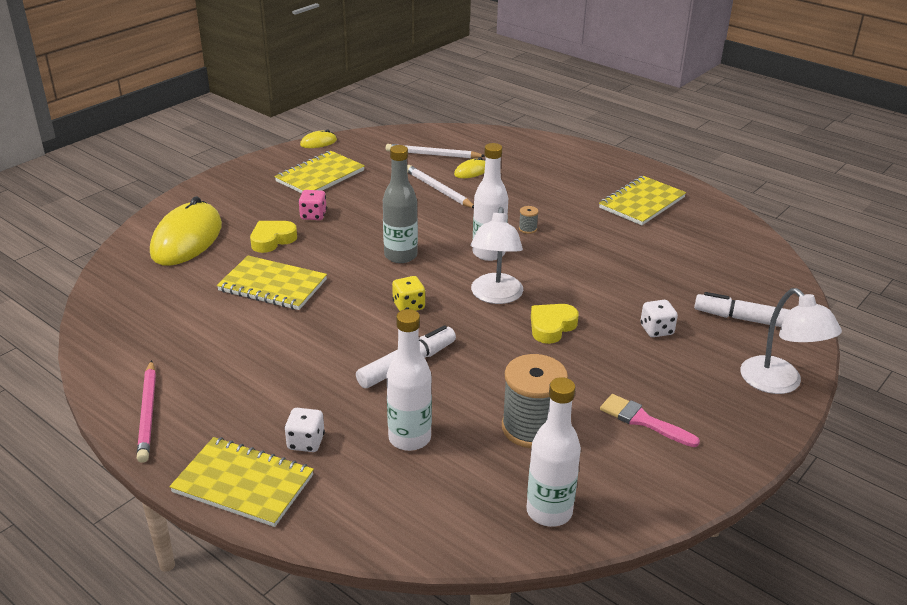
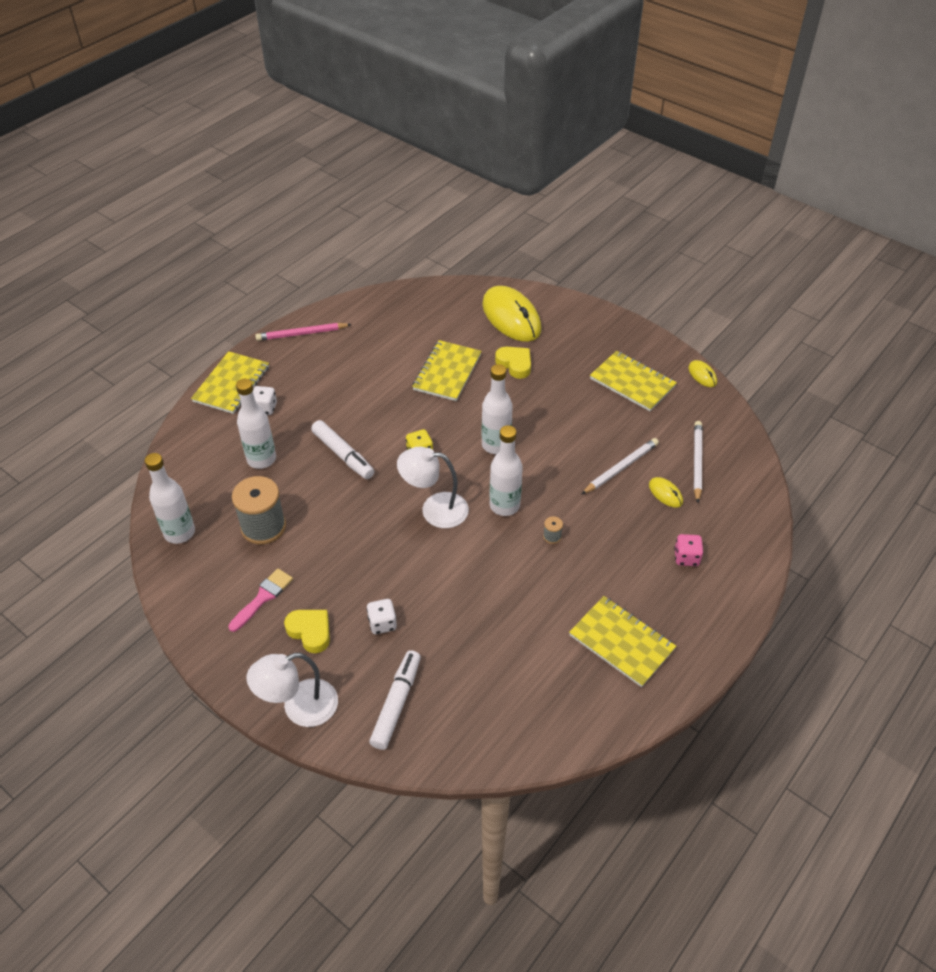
camera: 90 degrees right, 15 degrees up
(187, 239) = (511, 317): yellow mouse -> yellow mouse turned 45 degrees clockwise
(313, 215) = (558, 385): pink dice -> pink dice (686, 557)
(400, 256) = (496, 445): grey bottle -> white bottle
(551, 327) = (389, 546): yellow heart -> yellow heart (310, 632)

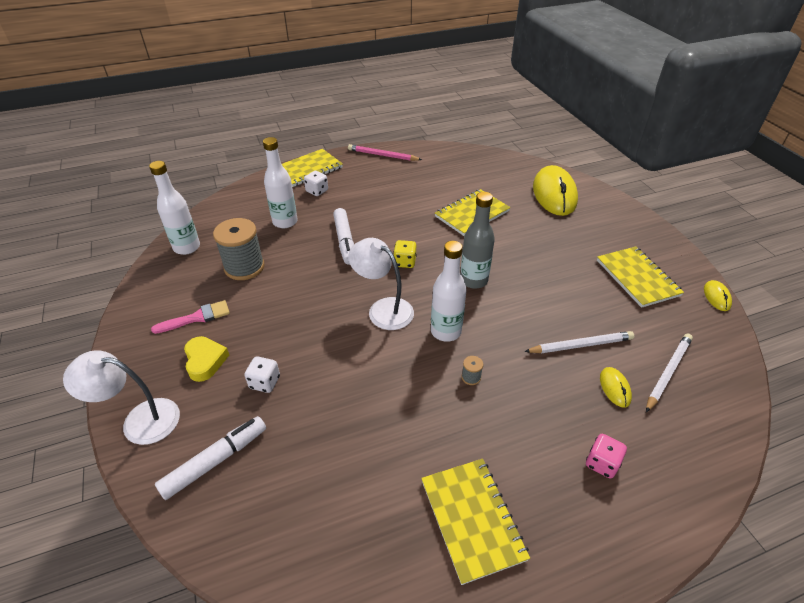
camera: 30 degrees right, 5 degrees down
(496, 445) = (473, 280): white bottle -> grey bottle
(515, 364) = (534, 227): yellow heart -> none

